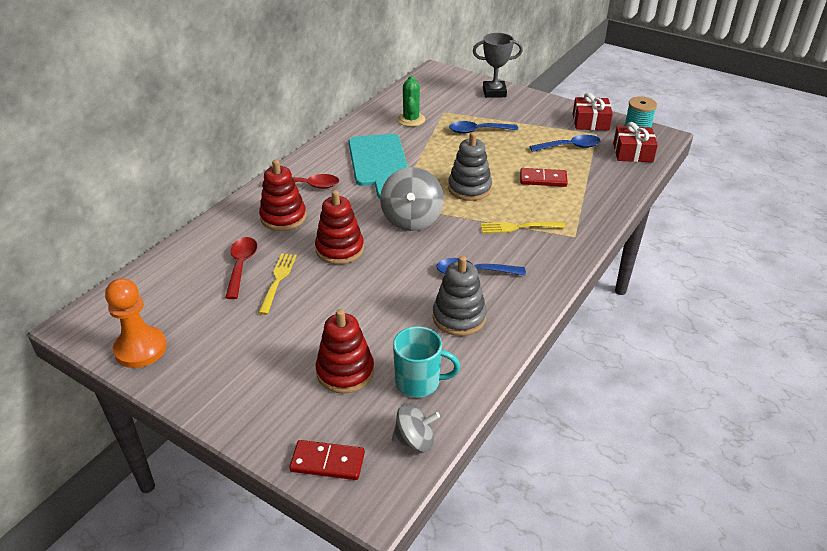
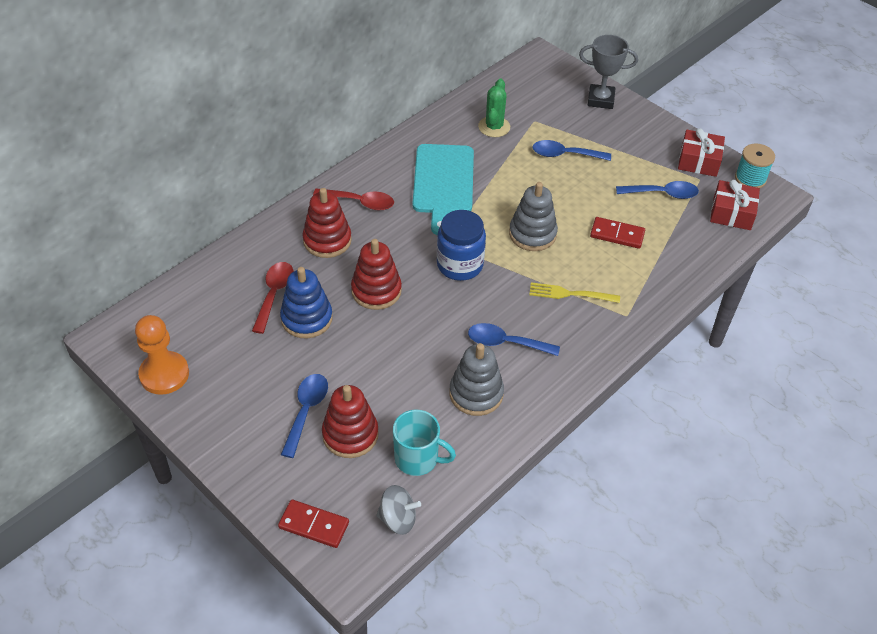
camera: 10 degrees right, 10 degrees up
(278, 280) = (307, 318): yellow fork -> blue stacking toy
(295, 358) = (306, 411): none -> blue spoon
(412, 219) = (460, 265): grey spinning top -> blue jar

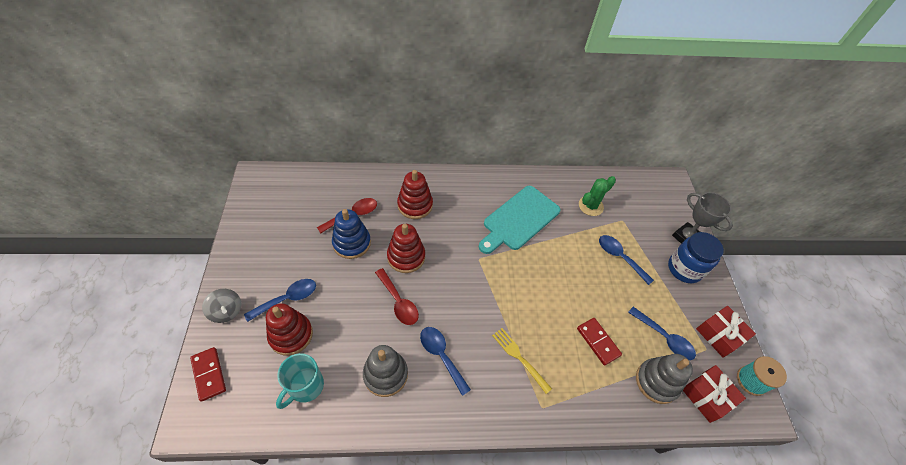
camera: 40 degrees right, 5 degrees up
(164, 374) = (252, 217): orange pawn -> none
(360, 202) = (458, 196): red spoon -> red spoon (398, 302)
(398, 519) = (250, 416): grey spinning top -> grey spinning top (227, 311)
(417, 459) = (305, 386): turquoise mug -> turquoise mug turned 60 degrees clockwise
(460, 265) = (471, 279): blue jar -> blue jar (684, 269)
(532, 234) = (539, 295): grey stacking toy -> grey stacking toy (656, 382)

